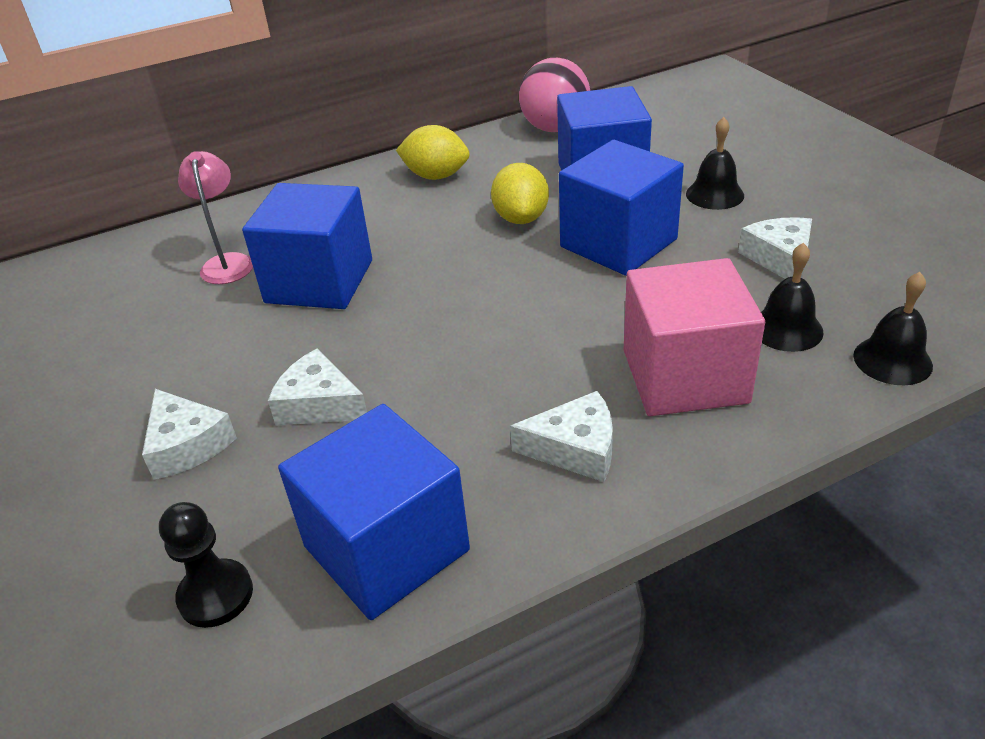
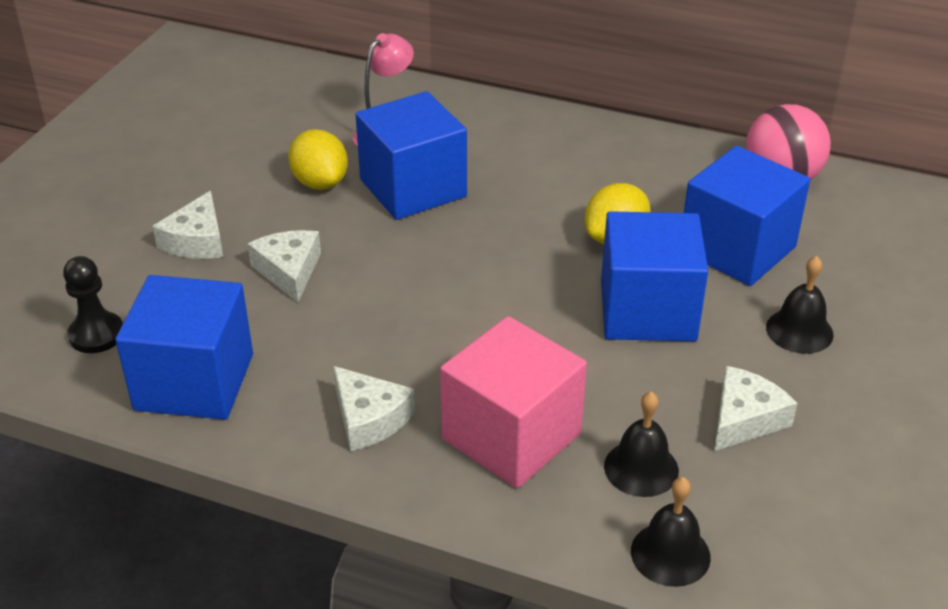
camera: 45 degrees right, 0 degrees up
(436, 176) = (616, 159): yellow lemon -> yellow lemon (320, 183)

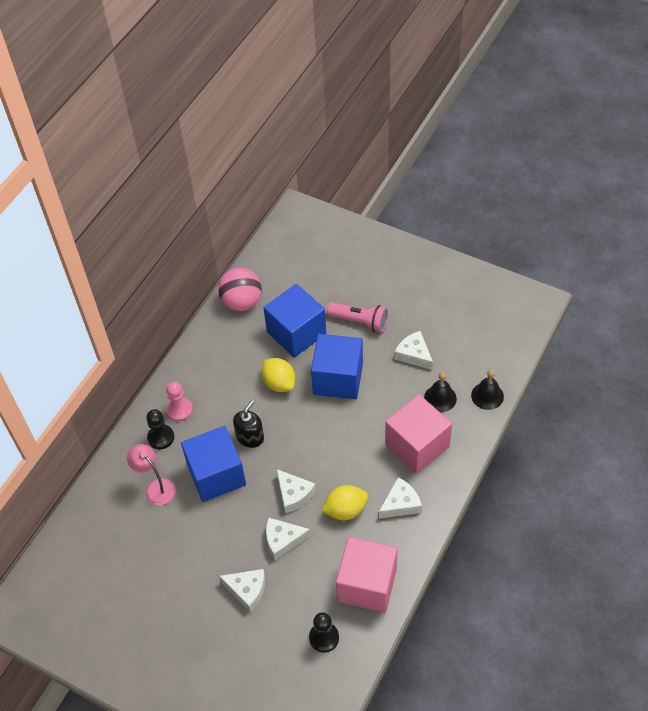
camera: 80 degrees left, 15 degrees up
(194, 382) = (367, 584): blue cube -> pink cube
(320, 183) = (201, 524): yellow lemon -> yellow lemon (345, 510)
(381, 276) = (294, 494): none -> white cheese
(476, 127) = (161, 437): none -> black pawn
(493, 216) = (250, 437): none -> black soap dispenser
(532, 139) = (180, 410): none -> pink pawn
(799, 331) = (359, 322): black bell -> pink flashlight

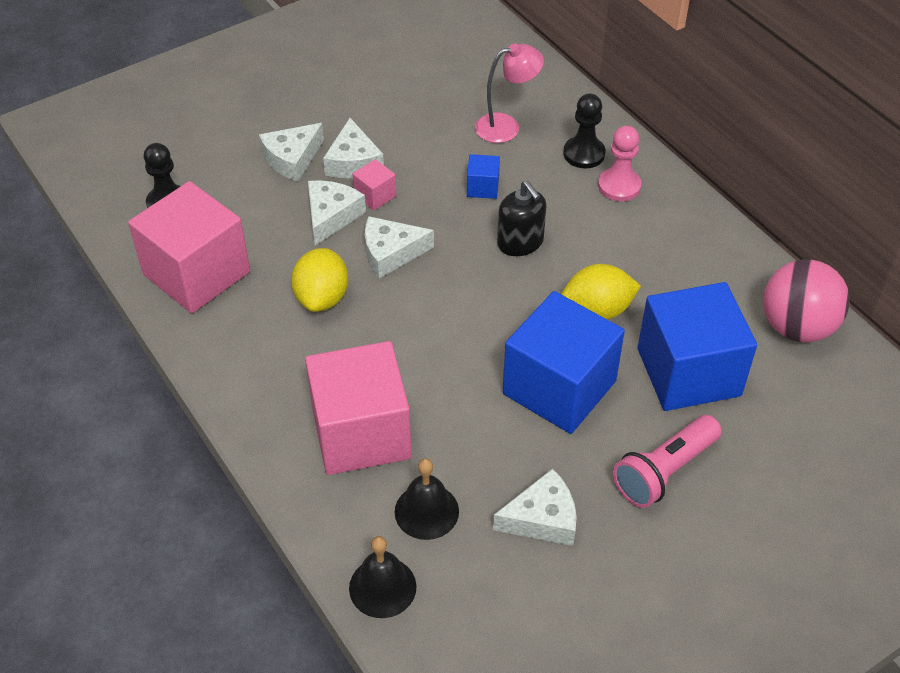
camera: 115 degrees right, 5 degrees down
(216, 475) = (482, 187): blue cube -> blue cube, size x0.42
(253, 526) = (375, 195): none -> pink cube
(400, 504) = (280, 364): white cheese -> white cheese (353, 162)

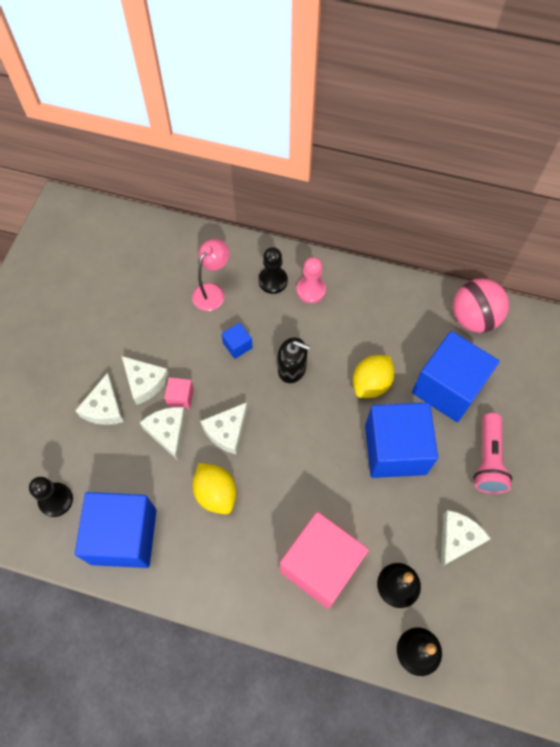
camera: 40 degrees left, 15 degrees up
(196, 273) = (124, 536): pink cube -> blue cube

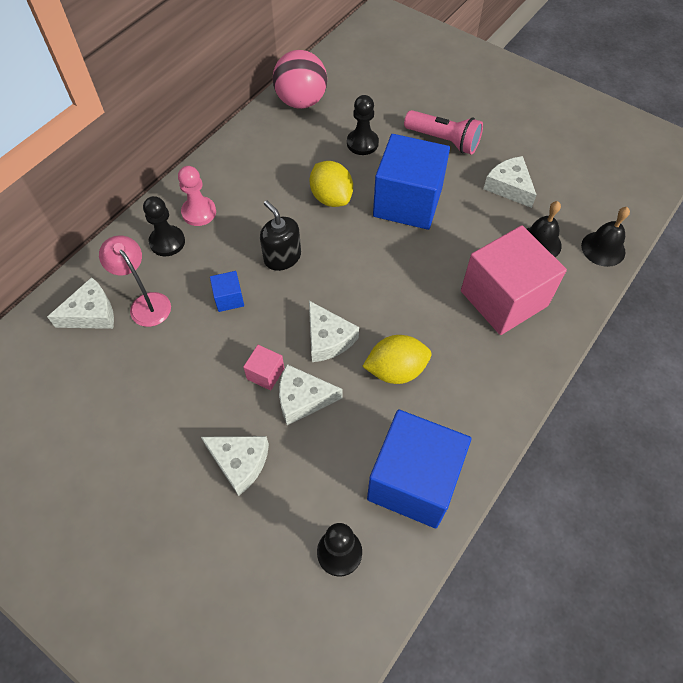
camera: 70 degrees left, 5 degrees down
(145, 382) = (227, 407): white cheese -> white cheese (91, 313)
(292, 368) = (282, 257): black soap dispenser -> black soap dispenser turned 75 degrees counterclockwise
(448, 388) = (362, 143): blue cube -> black pawn

